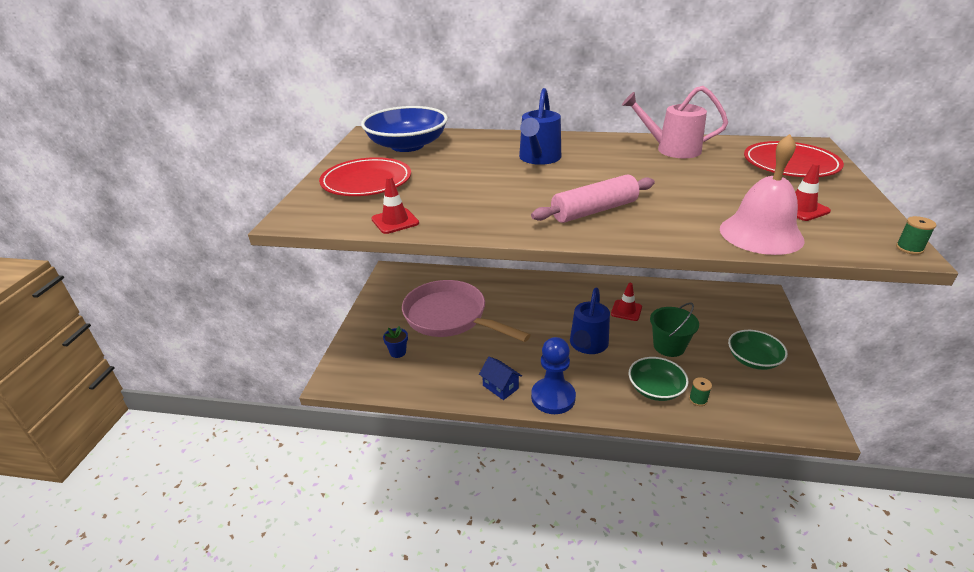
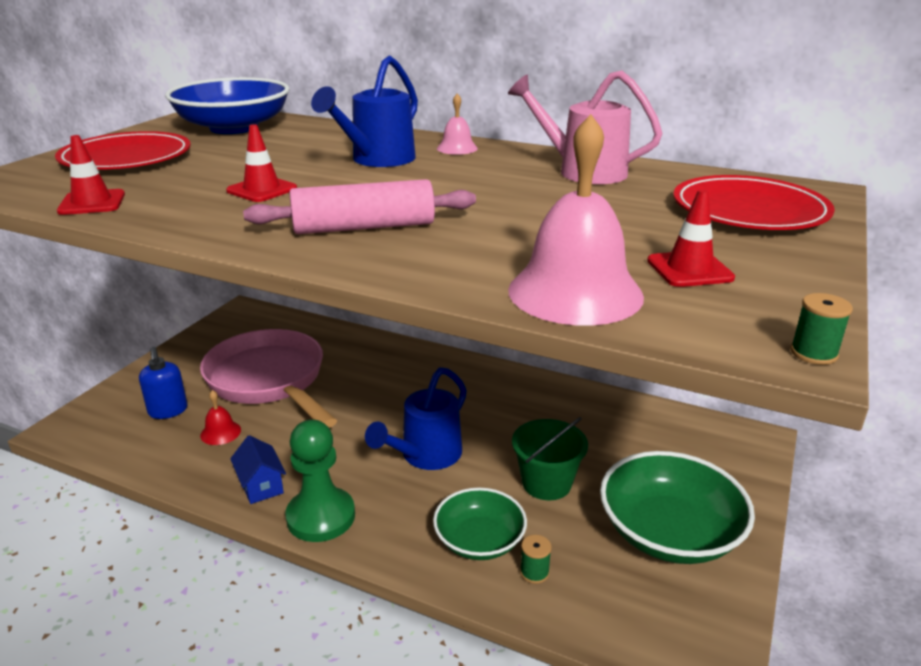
camera: 15 degrees right, 5 degrees down
(398, 352) = (168, 411): blue flower pot -> blue soap dispenser
(446, 359) = (220, 432): none -> red bell
(553, 397) = (321, 516): blue pawn -> green pawn
(577, 142) = (457, 148): none -> pink bell
(626, 310) = (519, 419): red traffic cone -> red traffic cone (262, 190)
(753, 359) = (669, 532): green bowl -> green bowl, size x1.60

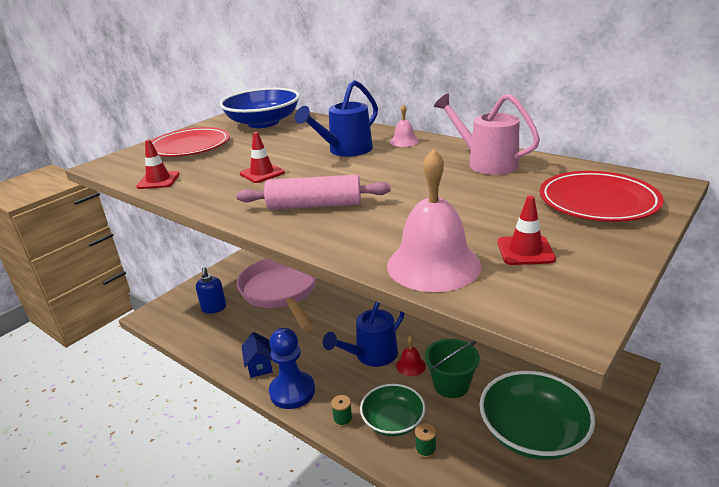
camera: 15 degrees right, 0 degrees up
(220, 432) = (242, 326): red bell -> red bell (410, 365)
(321, 516) = (292, 391): green pawn -> blue pawn
(813, 353) = (584, 327): green spool -> green spool (343, 419)

